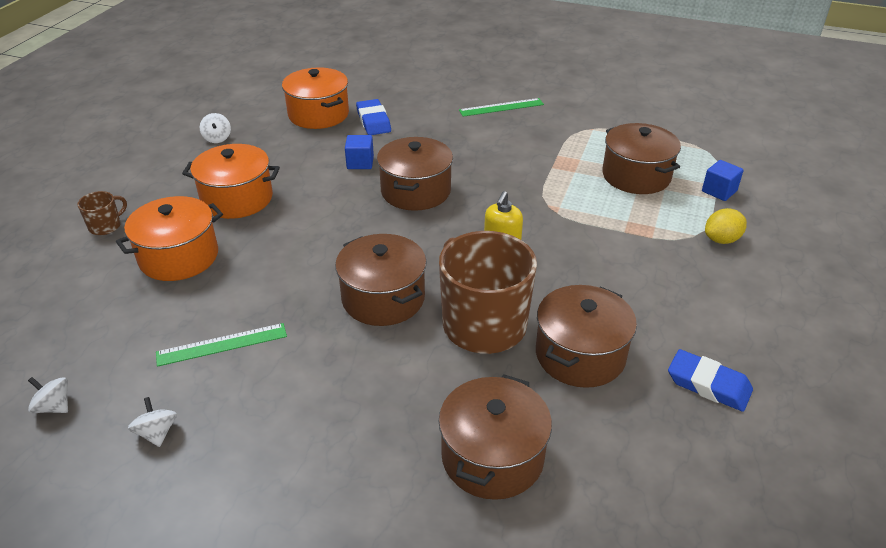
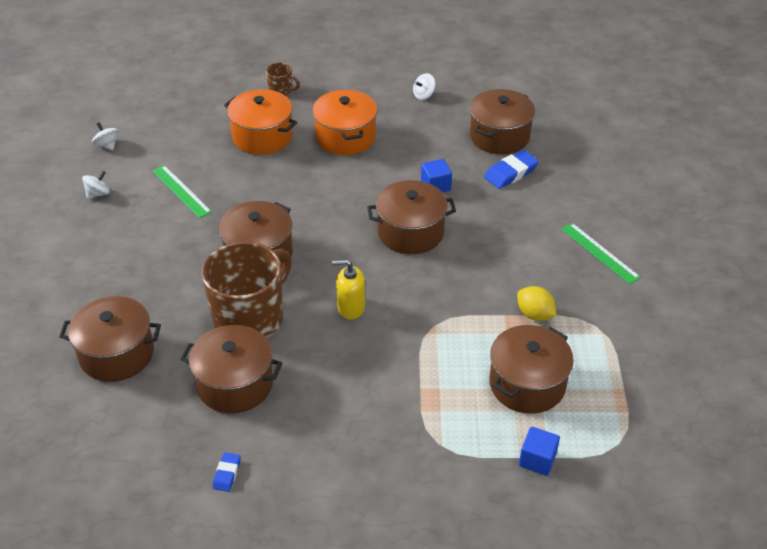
camera: 70 degrees right, 5 degrees up
(54, 407) = (107, 145): white spinning top -> white spinning top turned 45 degrees counterclockwise
(318, 114) = (499, 136): orange pot -> brown pot
(708, 385) = (227, 474): blue eraser -> blue eraser, size x0.57
(721, 240) = (444, 468): yellow lemon -> yellow lemon (534, 314)

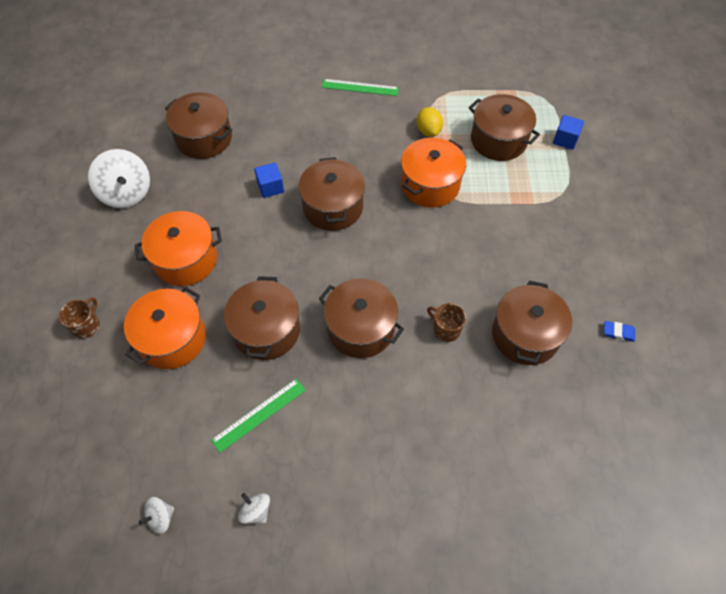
camera: 90 degrees left, 15 degrees up
(117, 354) = (502, 444): brown pot -> brown pot (266, 330)
(250, 318) = (446, 329): brown mug -> brown mug, size x0.43
(351, 307) = (428, 251): yellow soap dispenser -> none
(424, 95) = (126, 193): white spinning top -> white spinning top, size x2.02
(446, 313) = (430, 185): none -> orange pot
(510, 173) = (257, 134): blue eraser -> none
(534, 314) = (428, 131): yellow lemon -> yellow lemon turned 60 degrees counterclockwise
(600, 253) = (360, 87): green ruler -> green ruler turned 45 degrees clockwise

